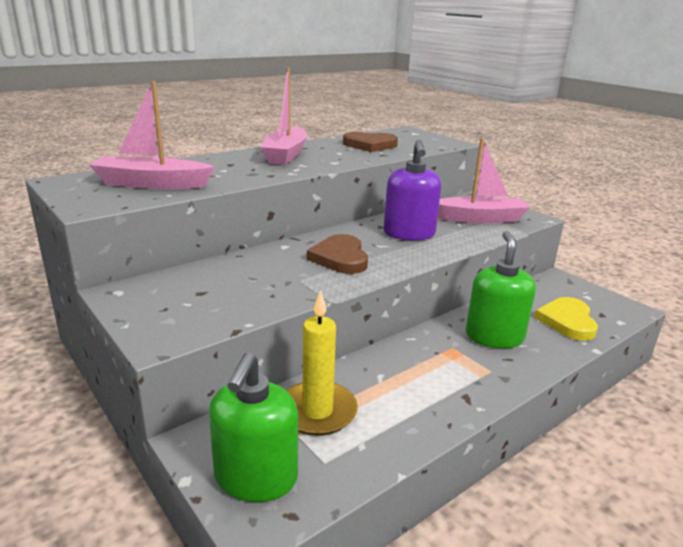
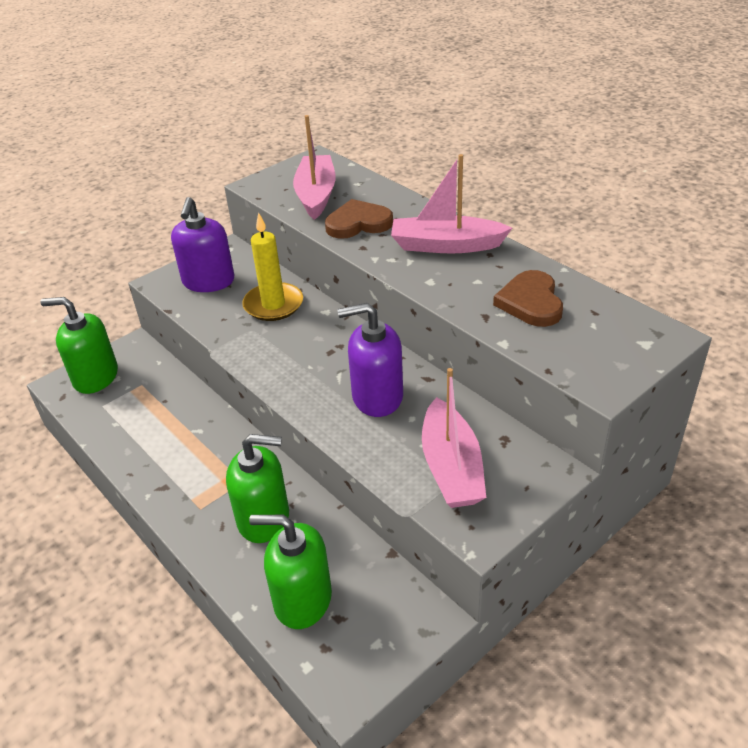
camera: 90 degrees right, 15 degrees up
(187, 304) = (208, 281): none -> purple soap dispenser
(317, 411) = (155, 397): yellow candle -> yellow candle (273, 305)
(340, 258) = (300, 349): brown heart -> brown heart (358, 223)
(567, 321) = (302, 599): yellow heart -> green soap dispenser

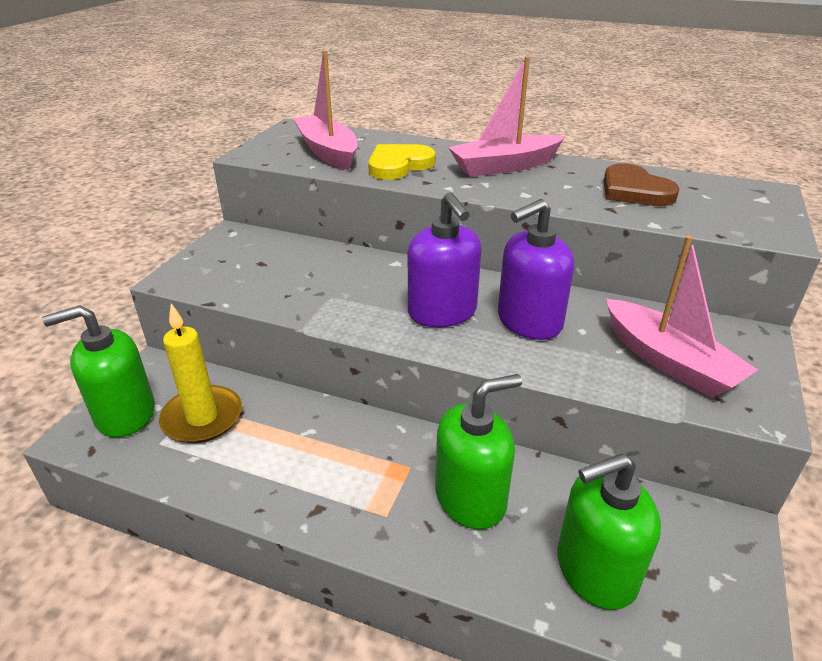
camera: 30 degrees left, 5 degrees down
(208, 281) = (236, 266): purple soap dispenser -> purple soap dispenser (442, 312)
(273, 305) = (333, 269): yellow candle -> yellow candle (202, 418)
(358, 223) = (398, 165): brown heart -> yellow heart

